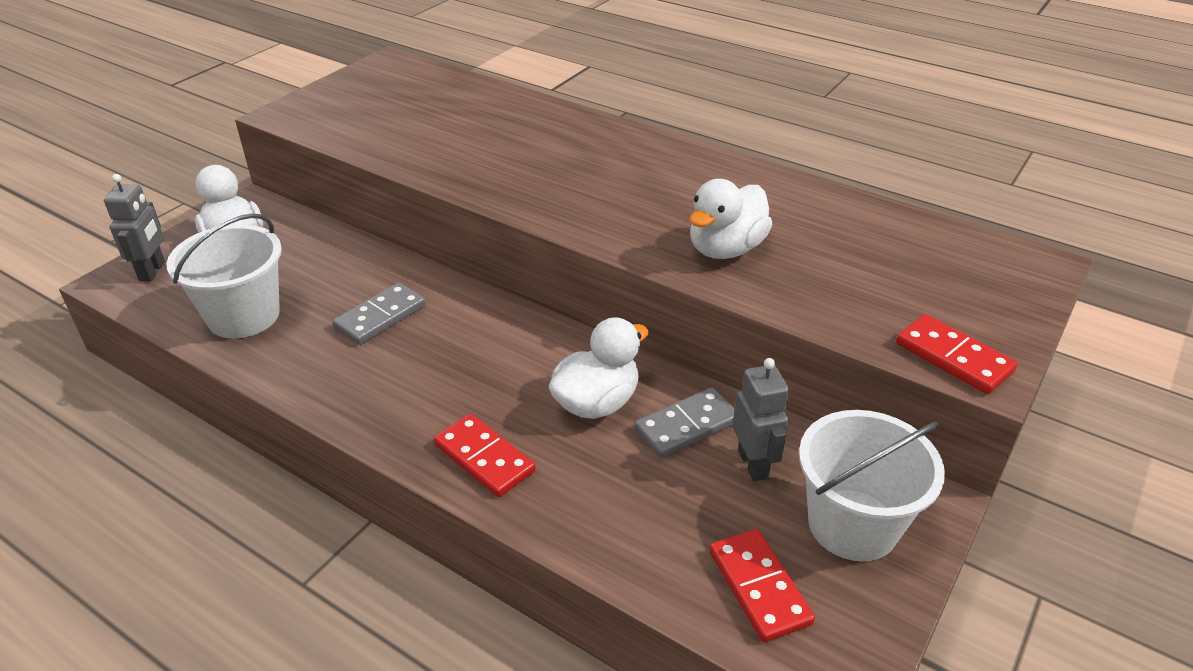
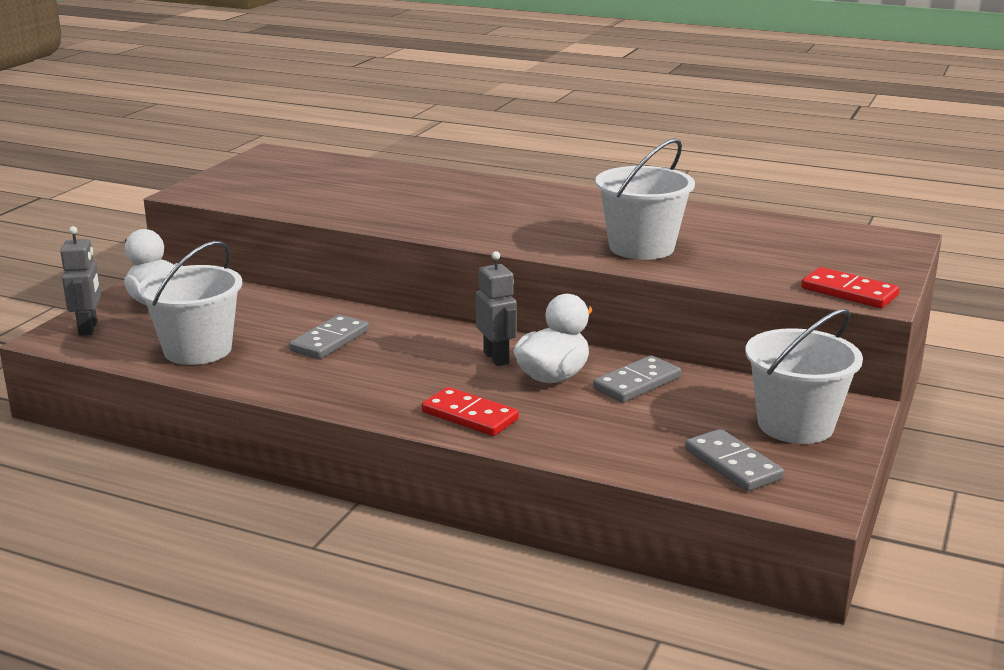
camera: 10 degrees left, 15 degrees down
(725, 249) = (641, 247): white duck -> white bucket
(753, 464) = (702, 400): grey robot -> grey robot (496, 358)
(759, 587) = (733, 464): red domino -> grey domino

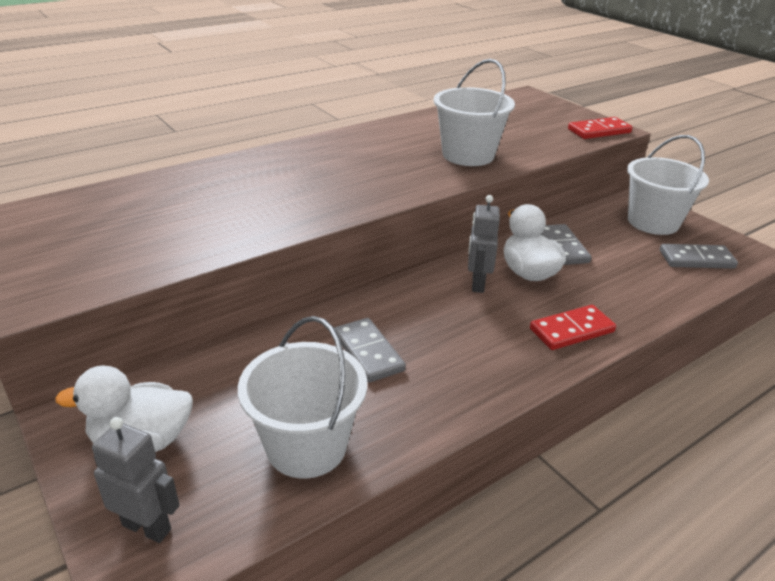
camera: 60 degrees left, 10 degrees up
(496, 358) = (477, 284): grey robot -> grey robot turned 90 degrees counterclockwise

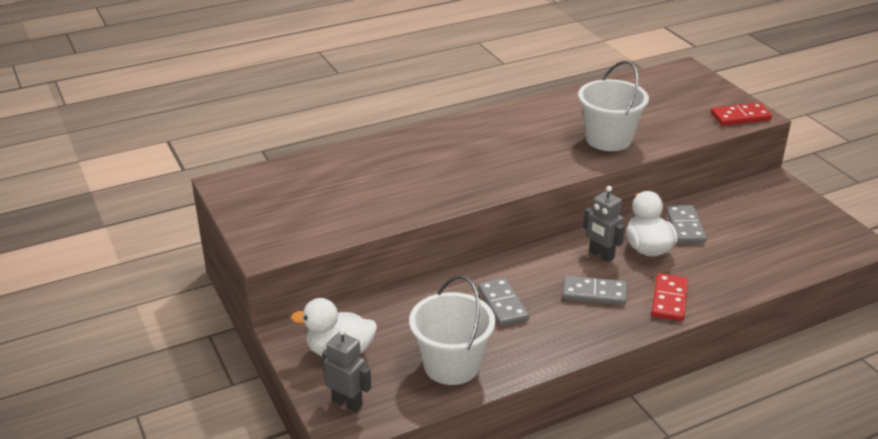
camera: 10 degrees right, 0 degrees up
(477, 284) = (601, 255): grey robot -> grey robot turned 60 degrees counterclockwise
(572, 330) = (669, 299): red domino -> red domino turned 60 degrees counterclockwise
(653, 222) = (780, 207): white bucket -> none
(696, 259) = (805, 246): grey domino -> grey domino (594, 293)

